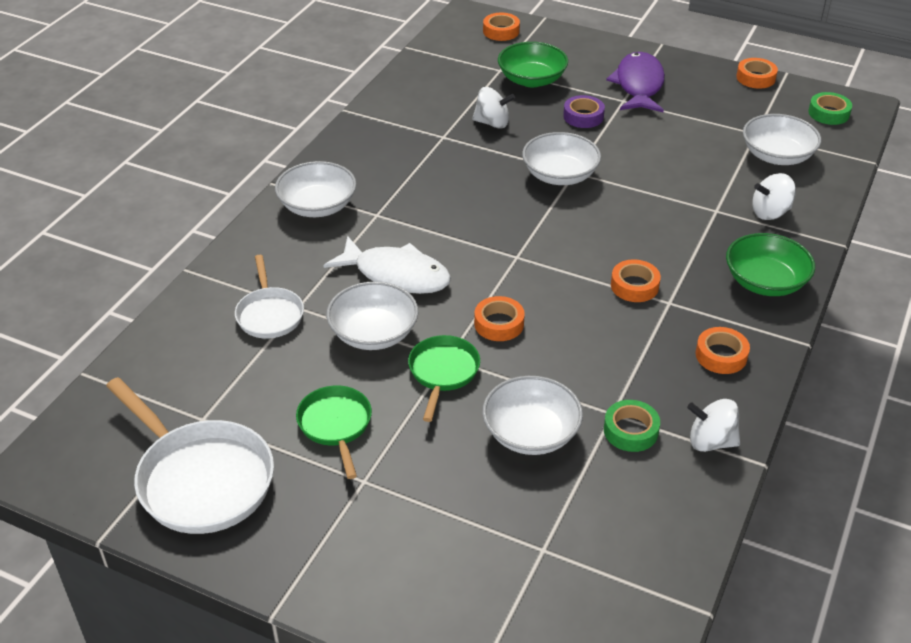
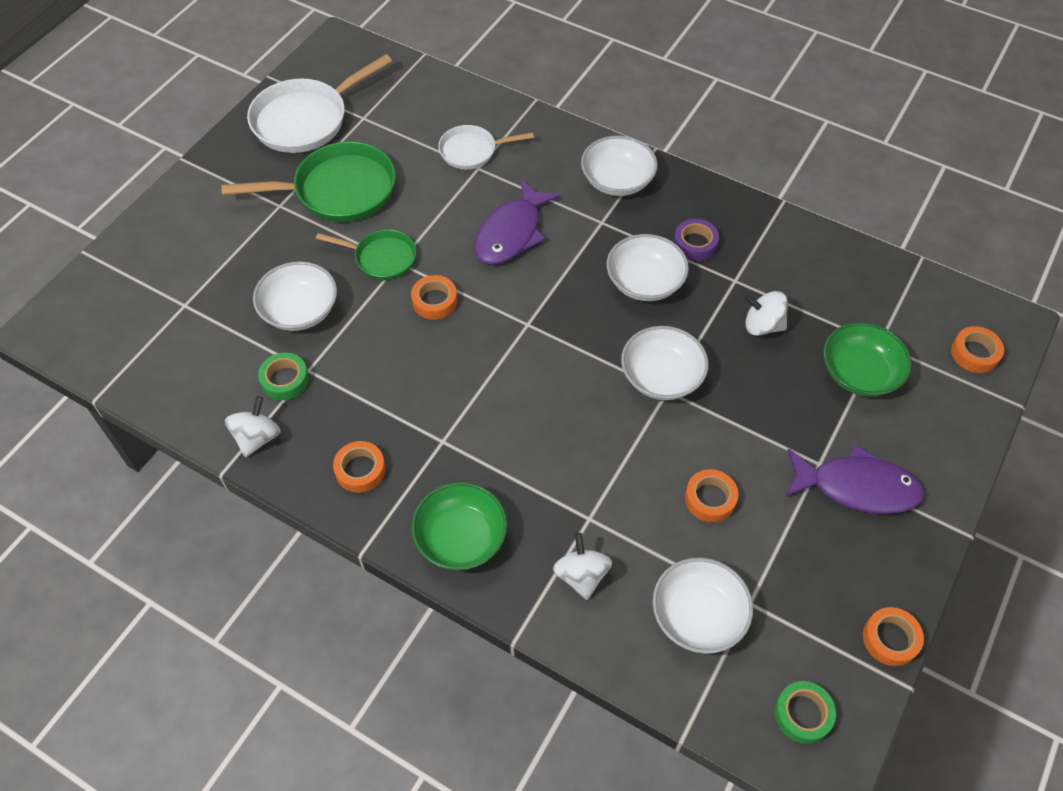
camera: 95 degrees right, 15 degrees up
(336, 425) = (338, 190): green pan -> green pan, size x1.72
(373, 333) = (437, 215): white bowl -> white bowl (645, 282)
(396, 275) = (511, 233): white fish -> purple fish
(492, 123) = (762, 325): white spinning top -> white spinning top turned 90 degrees clockwise
(583, 116) = (780, 415): purple tape -> purple tape (695, 244)
(634, 286) = (471, 415): orange tape -> orange tape (710, 499)

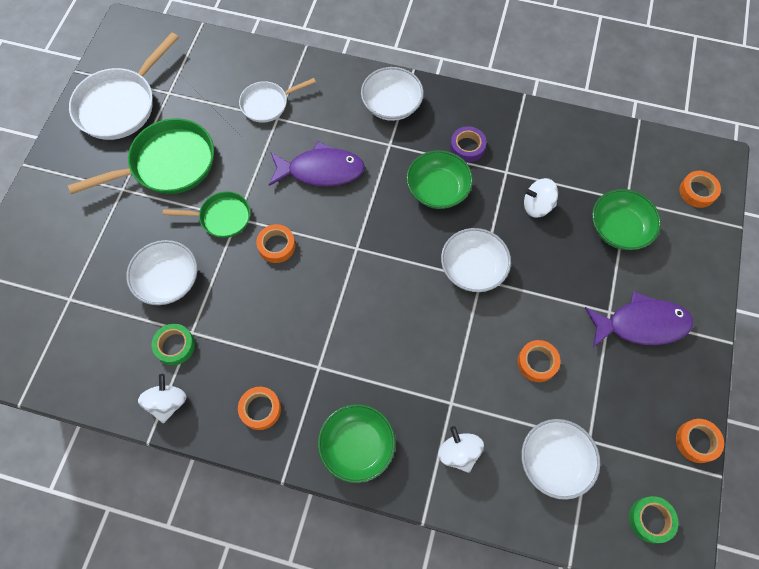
camera: 15 degrees left, 10 degrees up
(511, 233) = (321, 170): purple fish -> purple fish turned 105 degrees counterclockwise
(645, 282) = (437, 189): white bowl -> green bowl

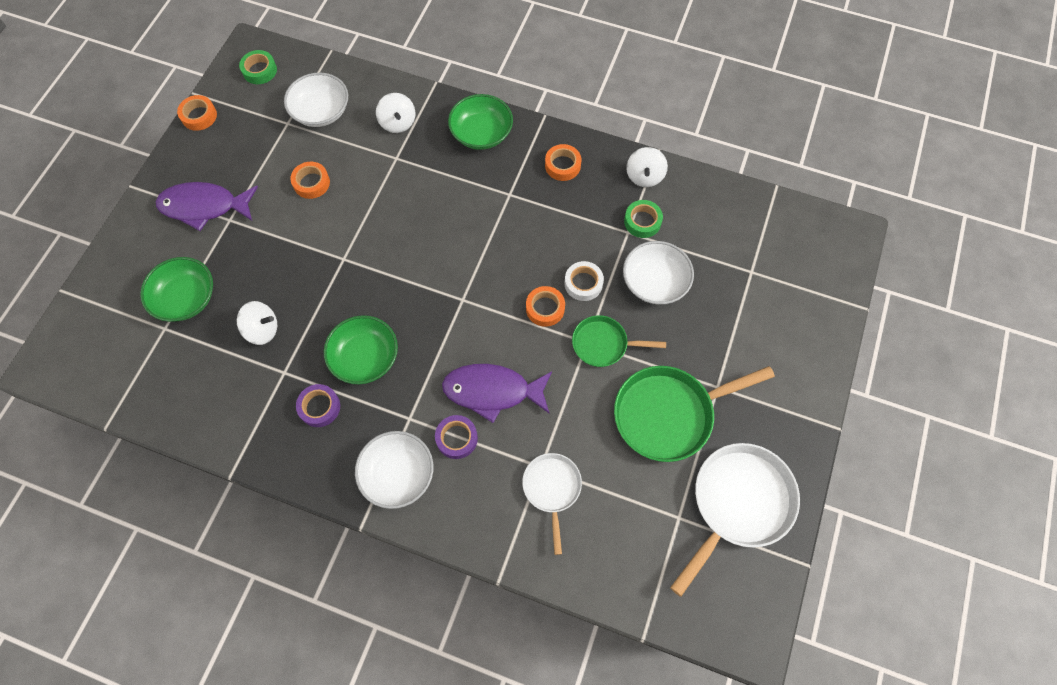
camera: 175 degrees left, 0 degrees up
(239, 273) = (583, 283): none -> white tape
(267, 104) = (552, 489): white pan -> white pan turned 75 degrees counterclockwise
(347, 133) = (457, 438): none -> purple tape
(473, 268) = (348, 270): white bowl -> none
(697, 191) = (84, 331): orange tape -> none

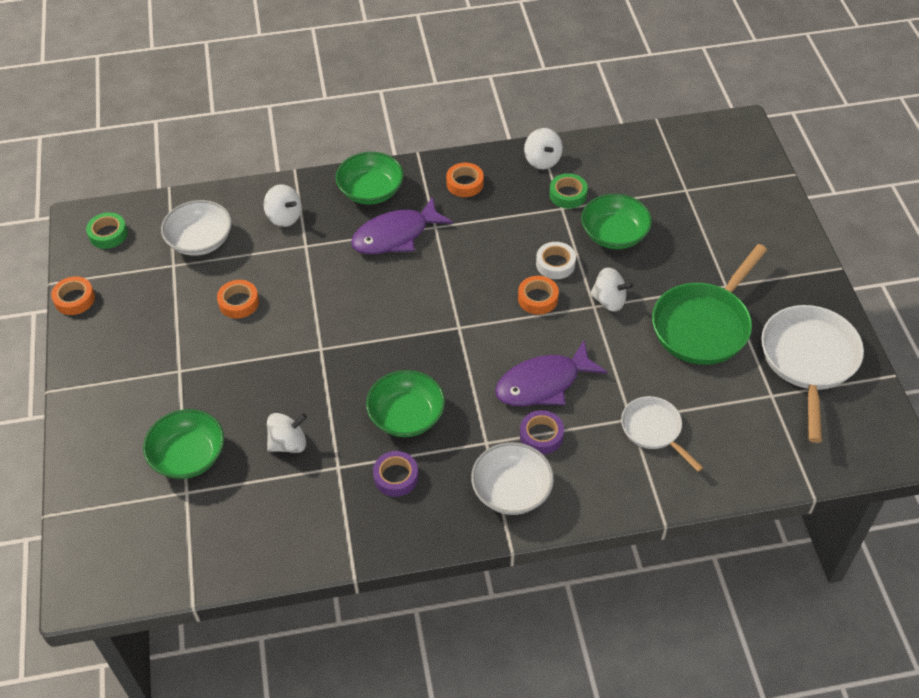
camera: 30 degrees left, 15 degrees down
(204, 207) = (144, 372): purple fish -> purple fish (395, 235)
(603, 344) = (609, 301): green pan -> white spinning top
(654, 282) = (614, 234): white bowl -> green bowl

